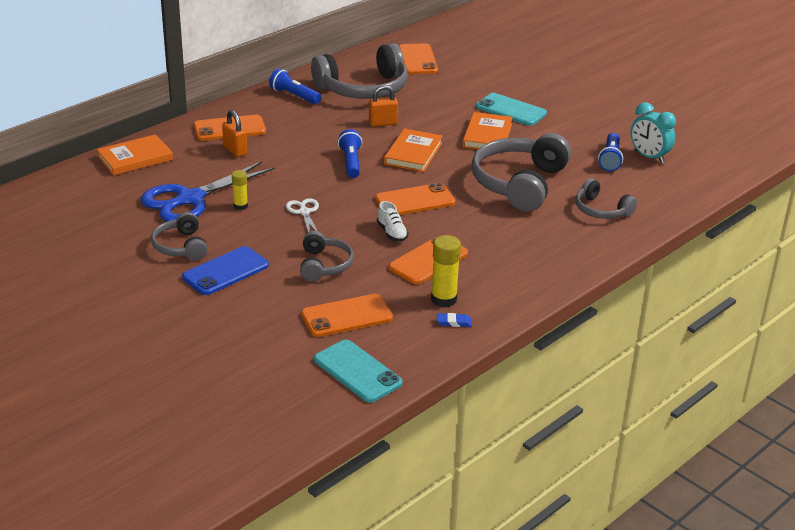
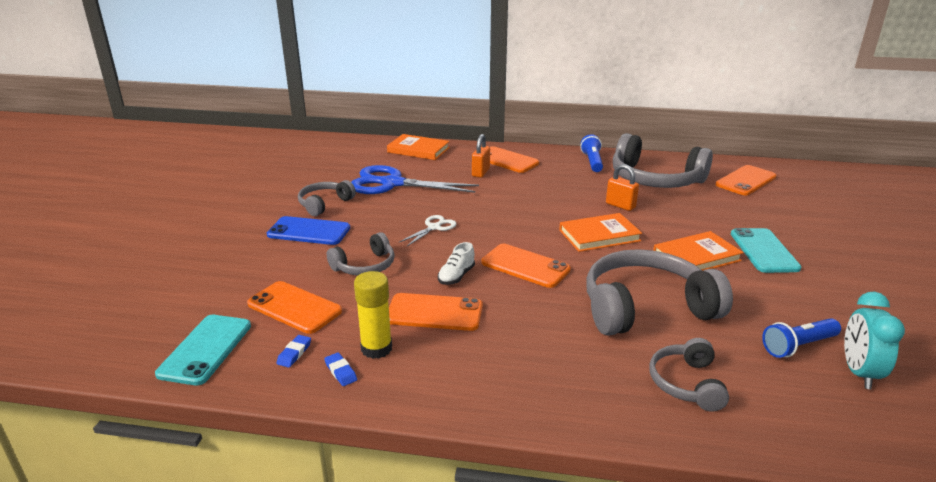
camera: 55 degrees right, 5 degrees down
(240, 206) = (408, 202): yellow glue stick -> none
(351, 162) = (537, 216): blue flashlight -> none
(409, 334) = (294, 353): none -> blue eraser

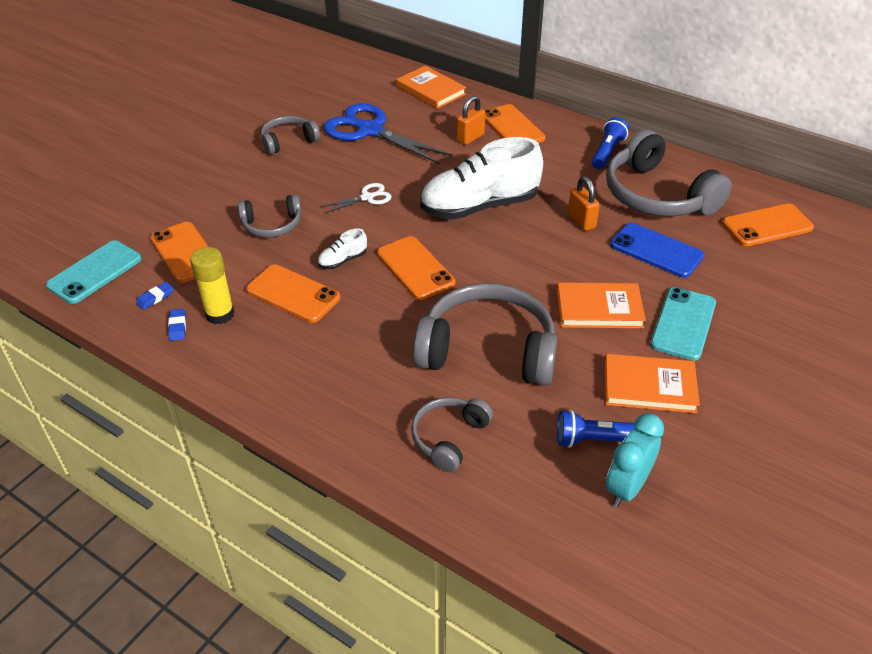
camera: 25 degrees right, 15 degrees up
(309, 231) = (252, 171): blue phone -> blue phone (656, 250)
(534, 213) = (479, 206): none -> white shoe
(599, 235) = (522, 253): orange book -> orange book (649, 387)

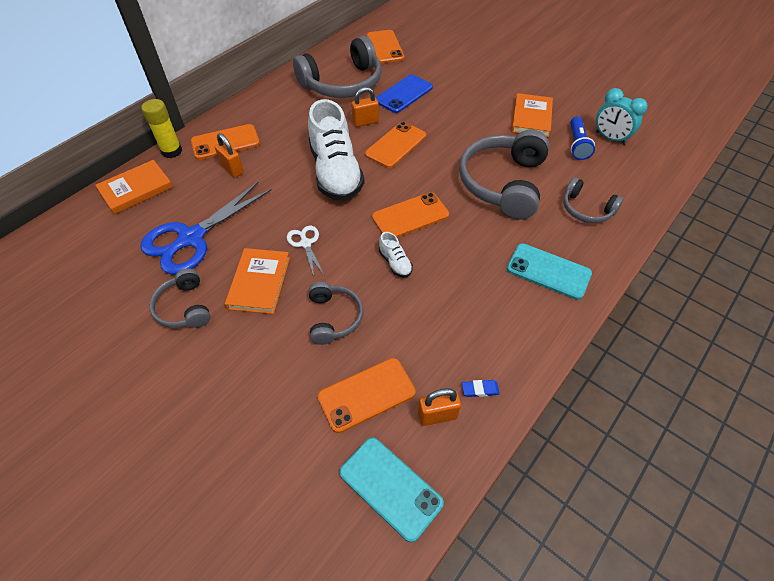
camera: 85 degrees left, 10 degrees up
(155, 298) = (437, 415): blue eraser -> orange padlock
(220, 314) = (463, 354): yellow glue stick -> yellow glue stick (172, 151)
(293, 294) = (437, 298): orange phone -> orange phone (396, 145)
(599, 309) = (461, 127): orange book -> orange book (259, 283)
(607, 152) = (282, 97): blue flashlight -> none
(683, 324) = (476, 95): turquoise phone -> turquoise phone (548, 271)

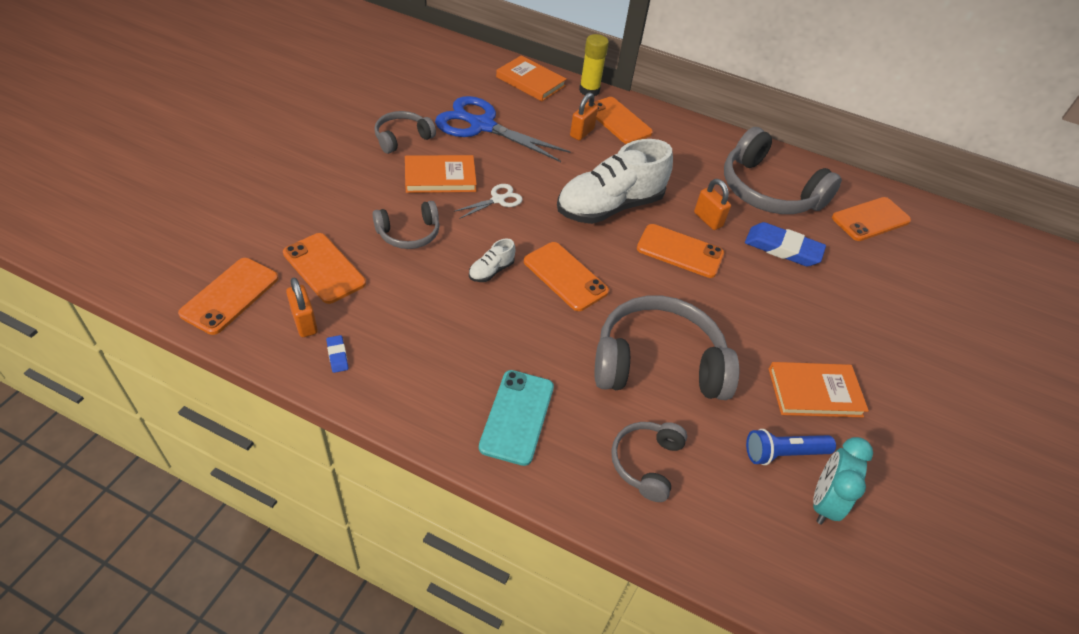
camera: 70 degrees right, 5 degrees down
(390, 487) = (230, 296): turquoise phone -> orange phone
(404, 94) = (782, 248): blue phone -> blue eraser

